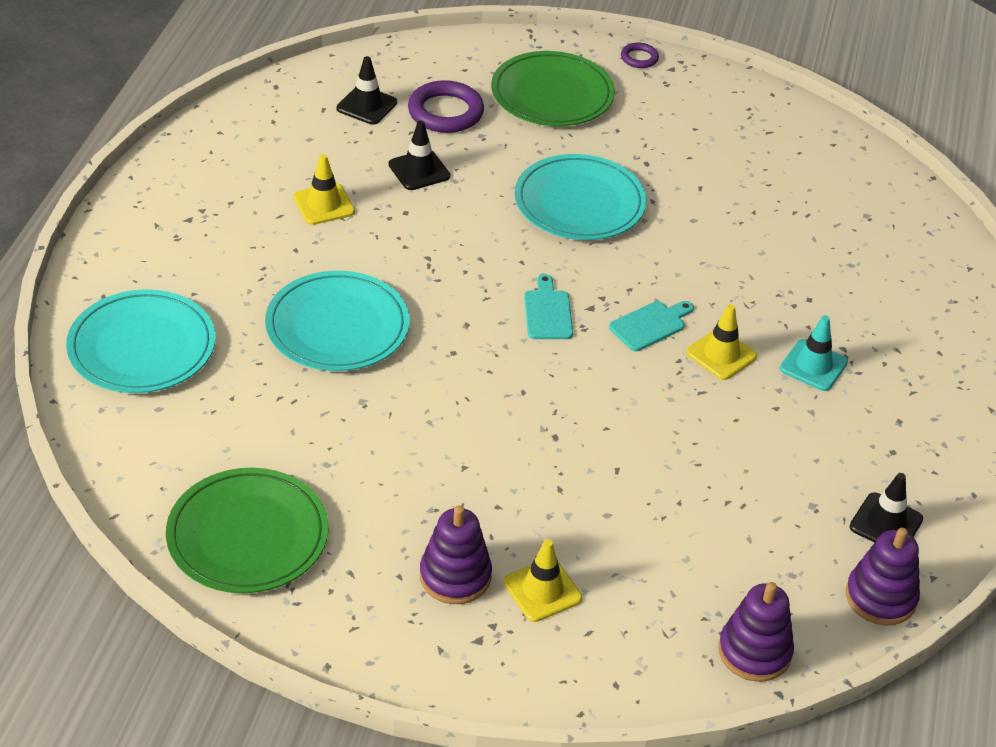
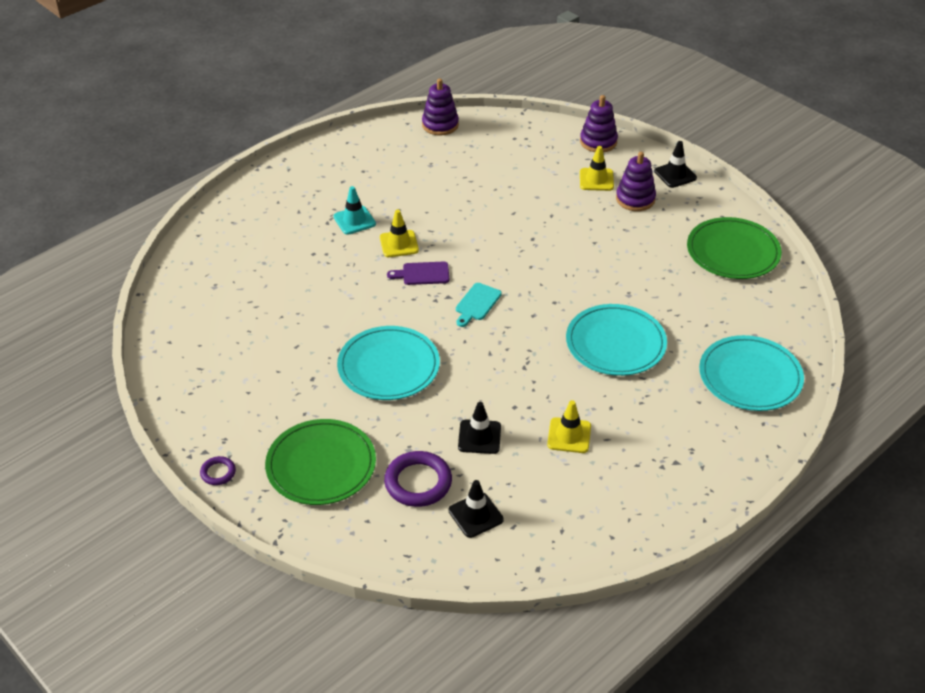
camera: 145 degrees left, 0 degrees up
(650, 325) = (422, 274): turquoise cutting board -> purple cutting board
(754, 652) = (518, 128): purple stacking toy -> purple stacking toy (598, 142)
(886, 523) = (403, 147): black traffic cone -> black traffic cone (675, 175)

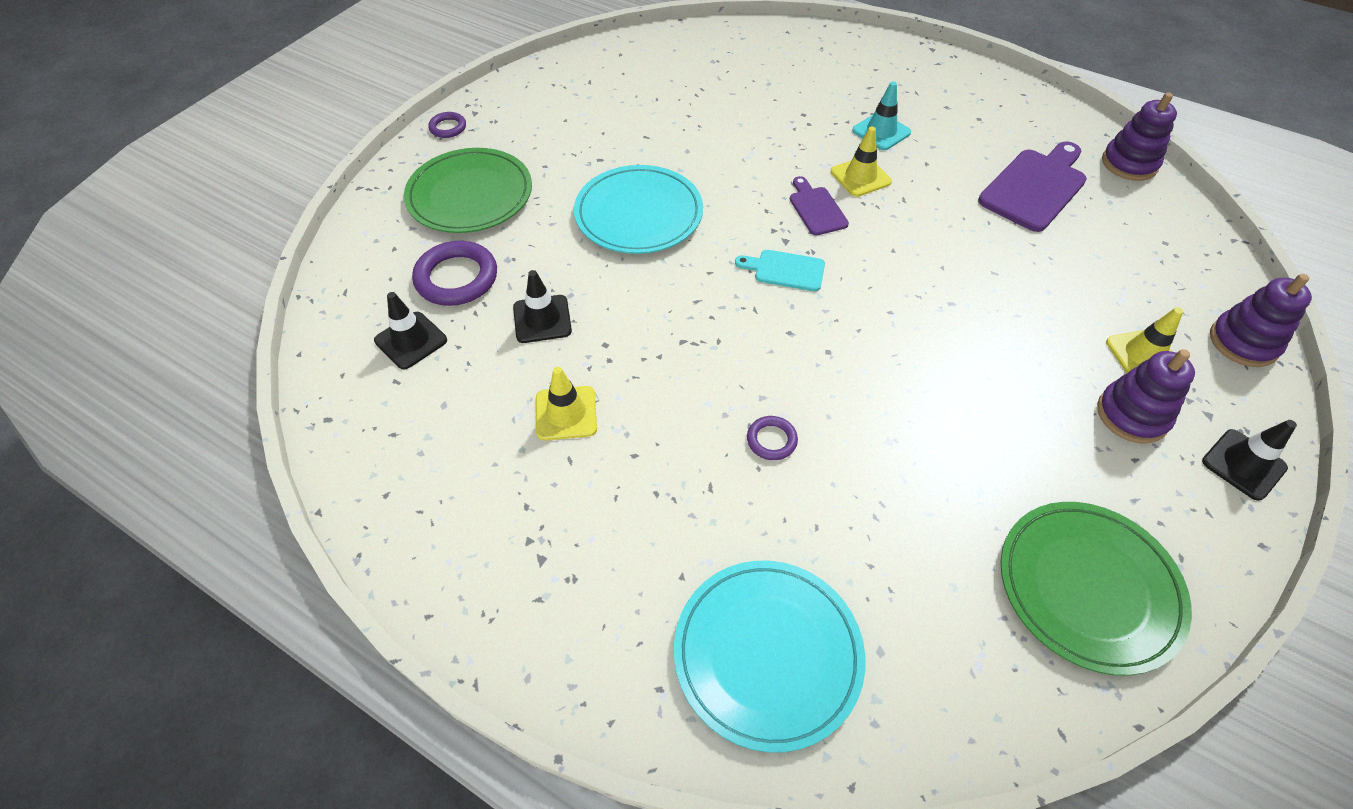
camera: 75 degrees right, 10 degrees up
(444, 170) = (1035, 187): none -> purple cutting board
(615, 343) = (771, 440): turquoise plate -> purple ring

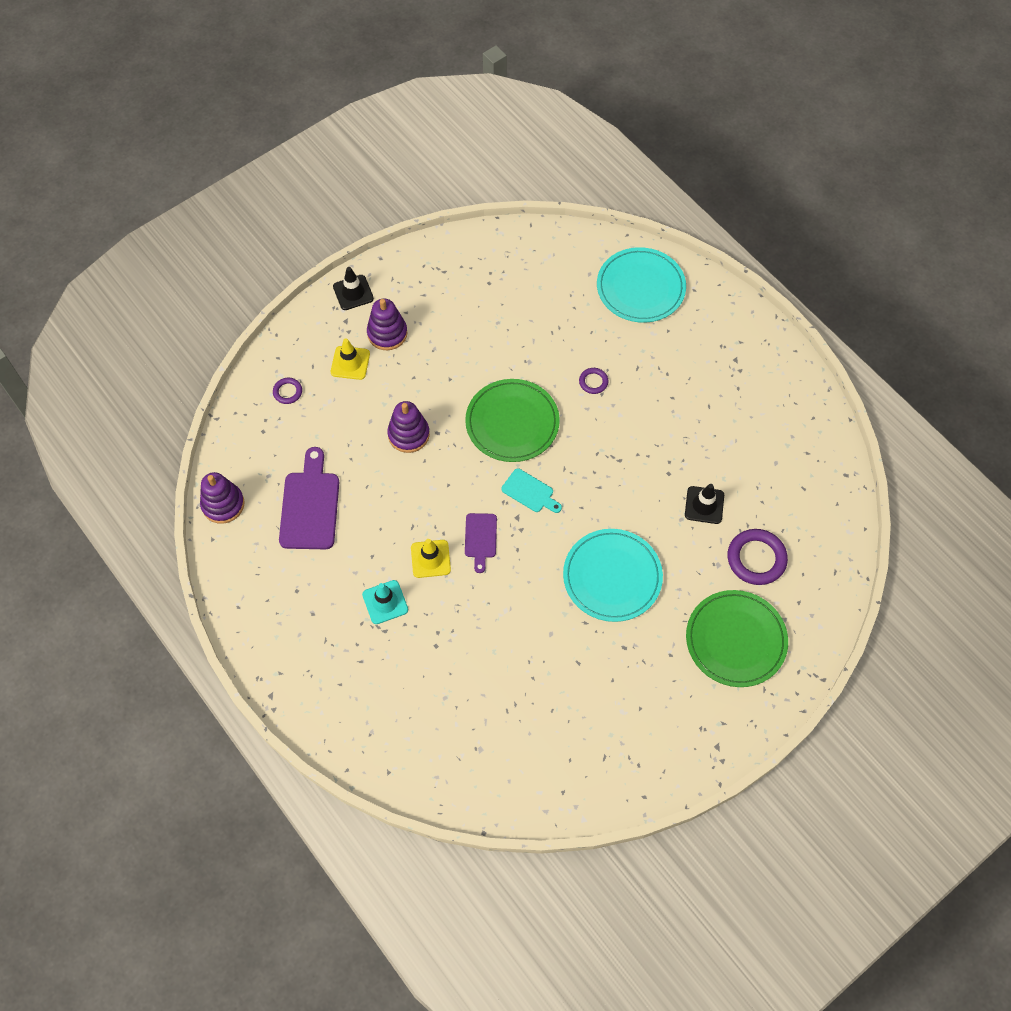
camera: 160 degrees left, 10 degrees up
(411, 340) = (792, 515): black traffic cone -> none
(448, 127) = (743, 732): purple ring -> purple ring (287, 392)
(566, 413) = (704, 434): yellow traffic cone -> none
(1035, 187) = (310, 506): purple cutting board -> purple cutting board turned 120 degrees clockwise
(1088, 587) = (477, 267): green plate -> green plate (512, 423)
(1243, 342) = (285, 352): purple stacking toy -> purple stacking toy (408, 434)

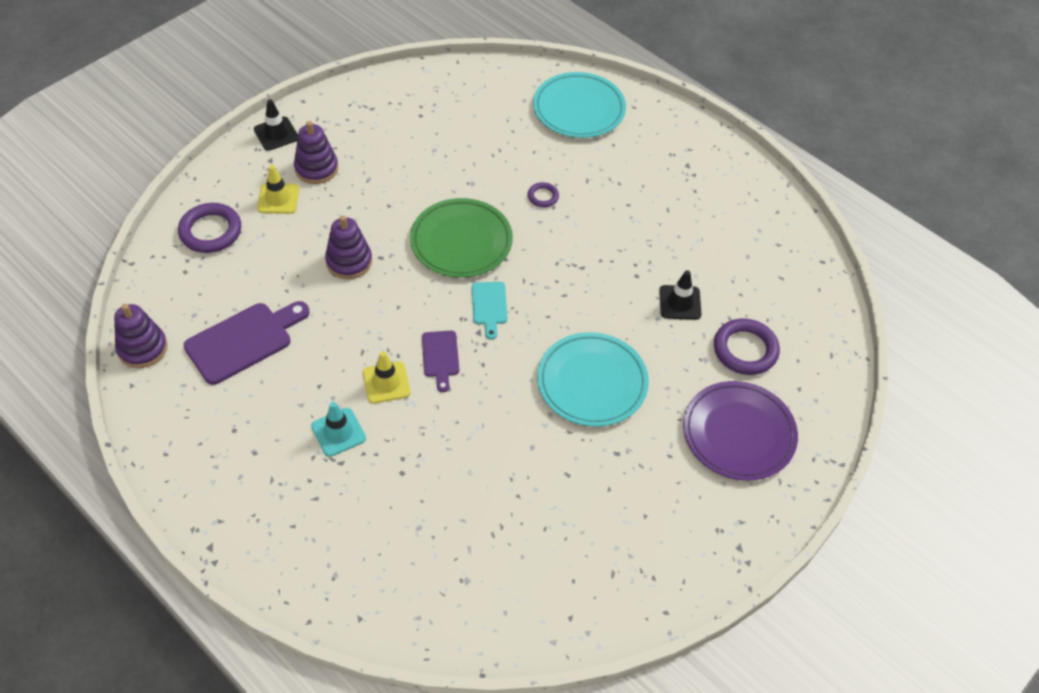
camera: 10 degrees left, 10 degrees down
(287, 392) = (210, 231): purple ring -> purple ring, size x1.90
(310, 506) = (243, 341): purple cutting board -> purple cutting board turned 60 degrees clockwise
(530, 492) = (489, 306): turquoise cutting board -> turquoise cutting board turned 60 degrees clockwise
(735, 640) = (738, 433): green plate -> purple plate

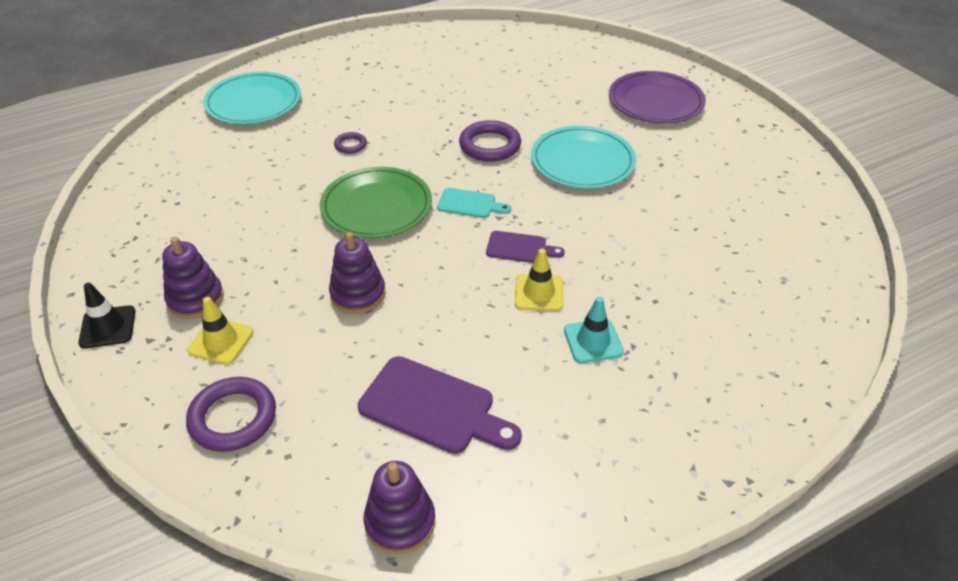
camera: 70 degrees left, 10 degrees down
(243, 341) = (433, 407): purple cutting board -> purple cutting board turned 135 degrees clockwise
(680, 302) = (514, 99): black traffic cone -> none
(745, 350) = (575, 81): purple ring -> purple ring (490, 145)

